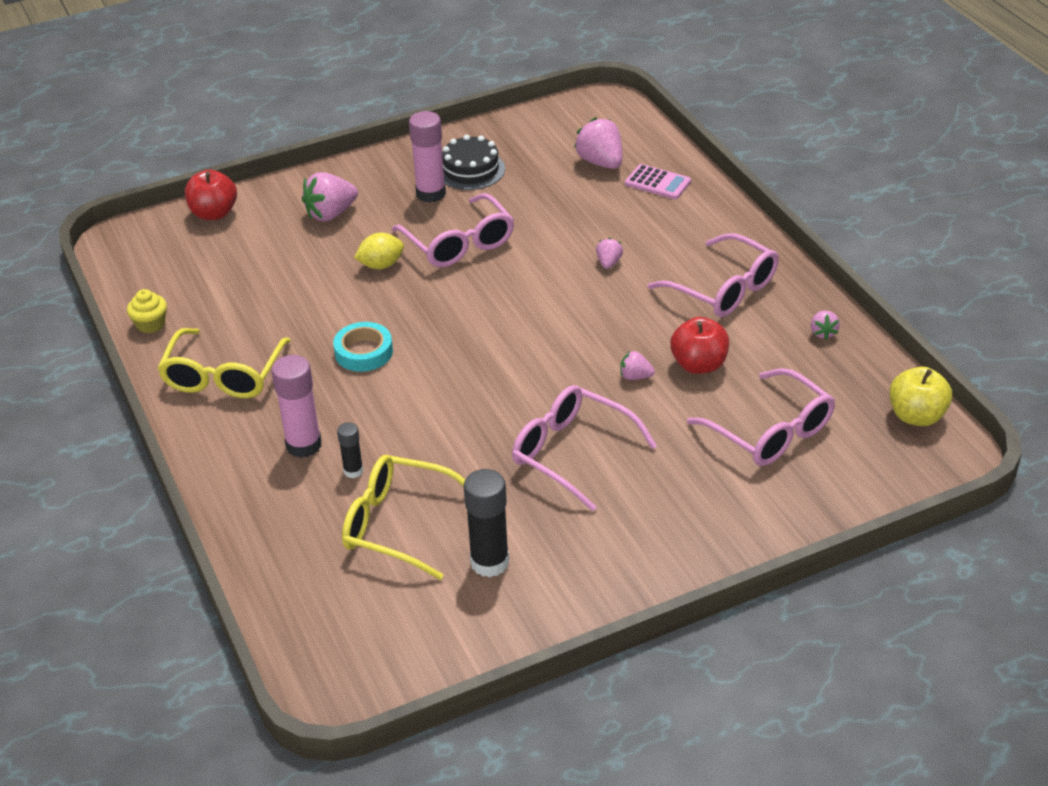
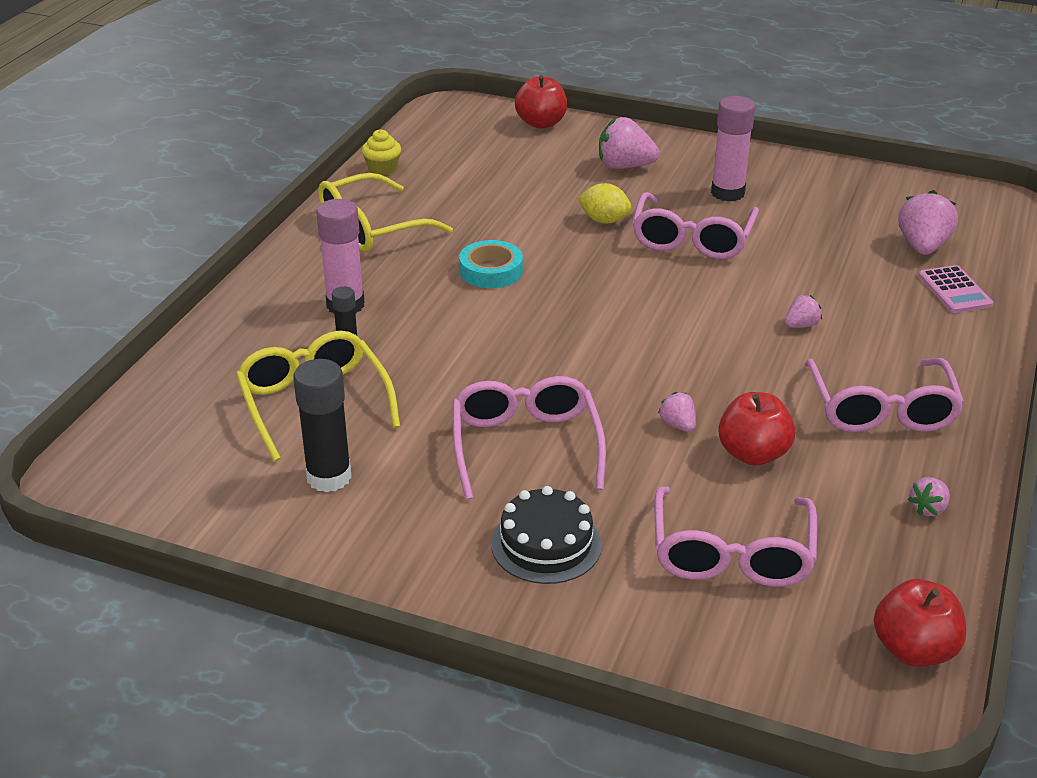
camera: 45 degrees right, 5 degrees down
(471, 170) = (790, 193): black cake -> black cake (546, 544)
(916, 416) = (913, 650): yellow apple -> red apple

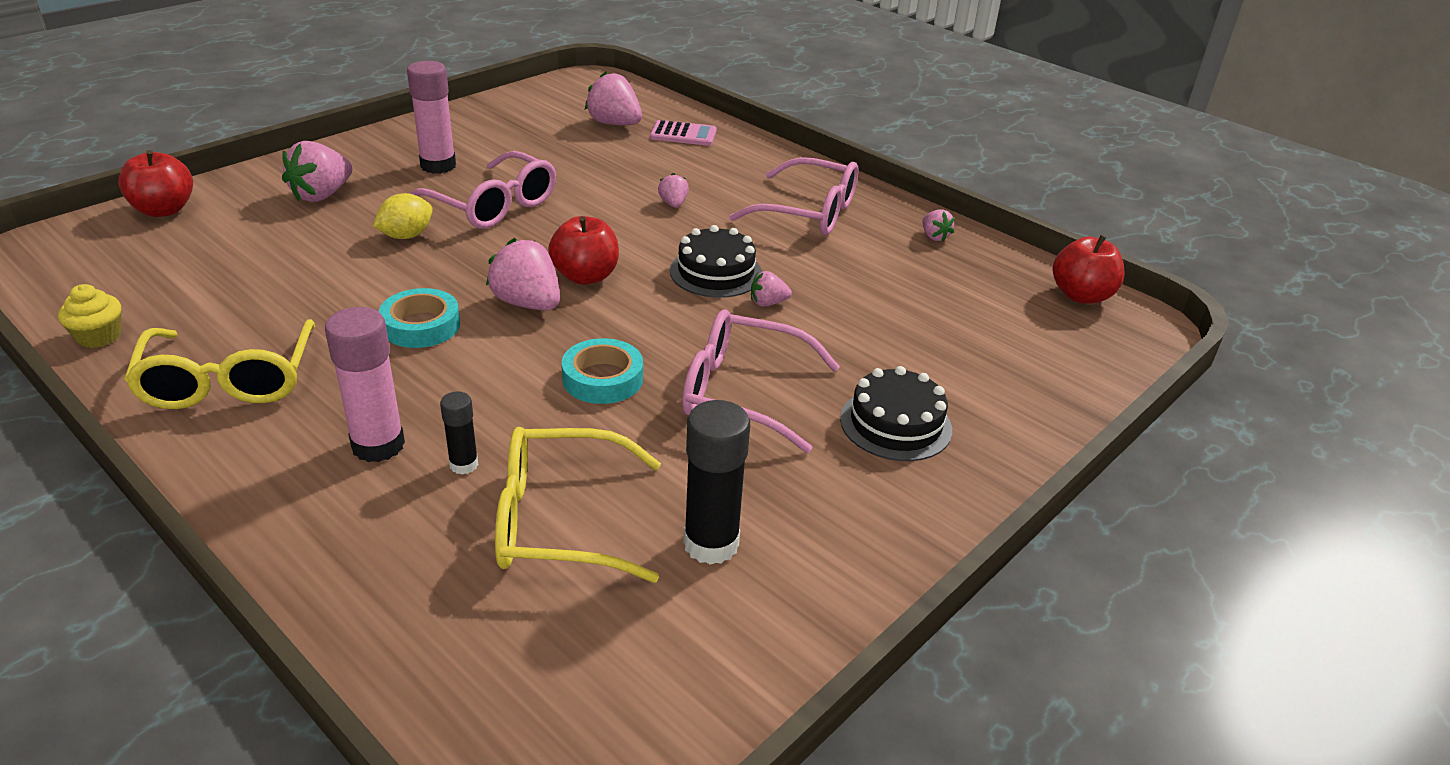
camera: 70 degrees left, 0 degrees up
(489, 370) = (602, 379): none -> turquoise tape
(561, 304) = (527, 303): none -> pink strawberry
(702, 382) = (716, 272): none -> black cake
(731, 554) = (950, 333): pink glasses -> none
(753, 454) = (829, 282): red apple -> red apple (585, 276)

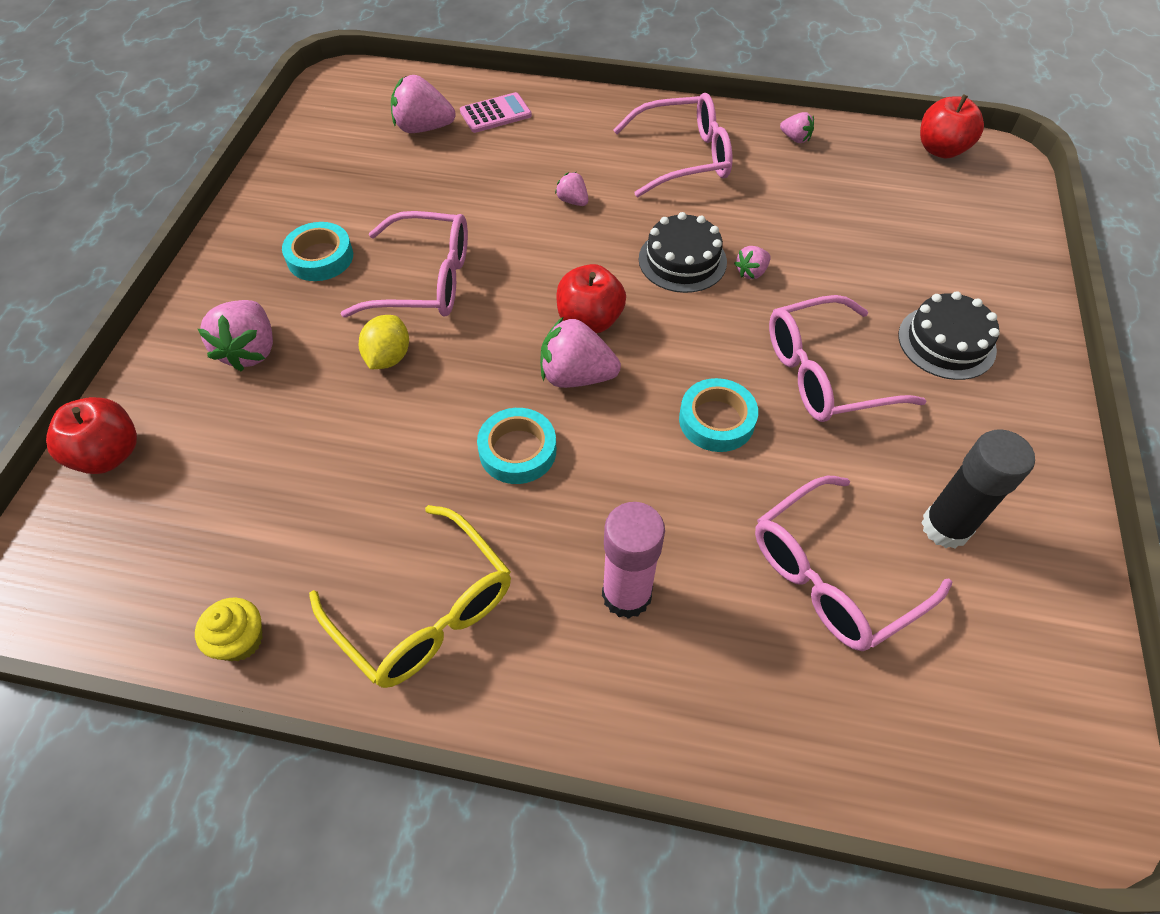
camera: 30 degrees left, 20 degrees up
(438, 166) = (320, 257): pink glue stick -> turquoise tape
(464, 465) = (710, 570): black glue stick -> none
(559, 521) = (832, 576): yellow glasses -> pink glasses

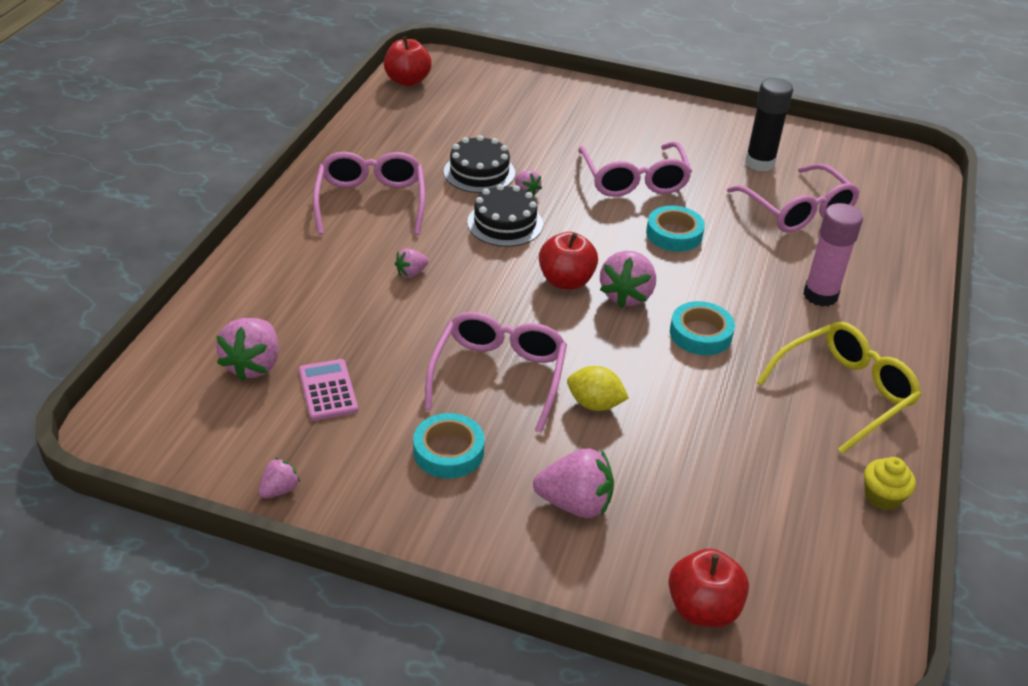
camera: 85 degrees left, 15 degrees down
(495, 114) = (251, 309): pink calculator -> pink calculator (328, 390)
(795, 138) = (367, 141): pink strawberry -> pink strawberry (279, 490)
(946, 342) = (610, 127): black cake -> black cake (479, 172)

